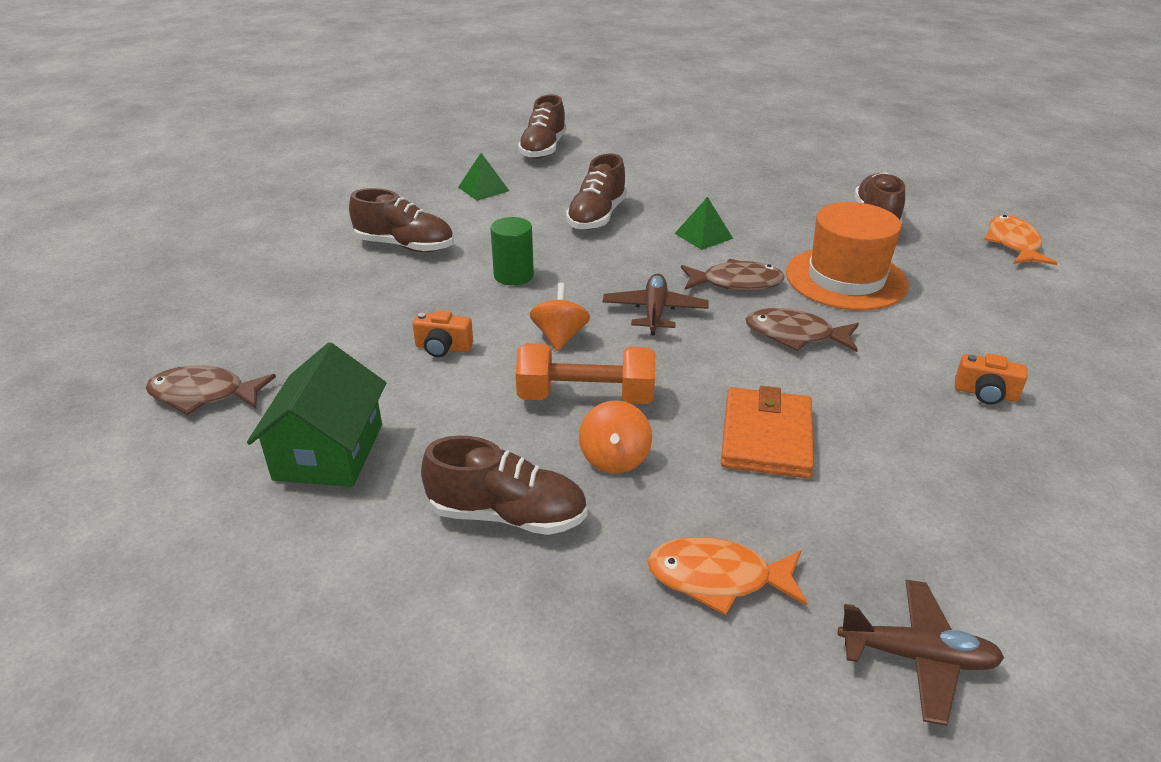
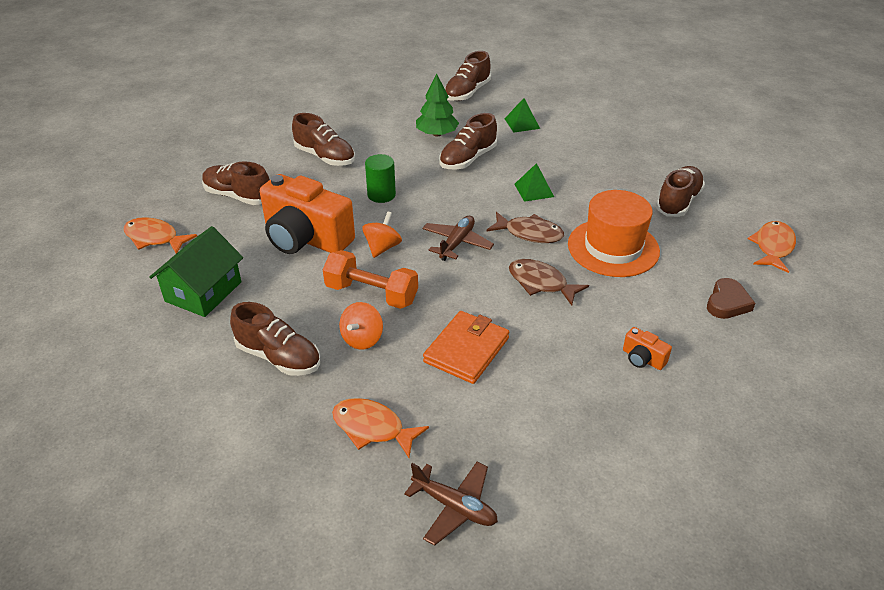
camera: 20 degrees right, 5 degrees up
(204, 395) = (155, 238): brown fish -> orange fish
(307, 315) = (238, 196): none -> brown shoe
(443, 348) = (305, 238): orange camera -> orange camera, size x2.45
(483, 189) = (403, 120): green pyramid -> green pyramid (522, 123)
(537, 197) = (437, 134): none -> green tree
(1020, 310) = (727, 303): none -> brown heart

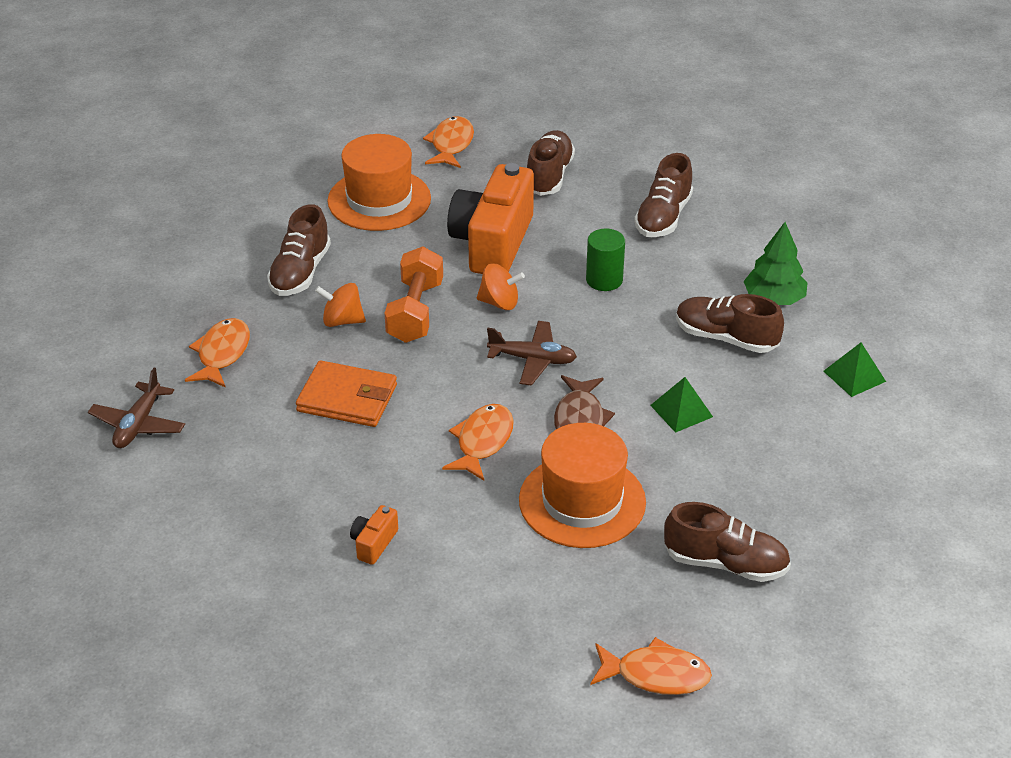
camera: 75 degrees right, 0 degrees up
(203, 291) = (379, 200): green house -> orange hat
(467, 93) = (910, 307): brown shoe -> none
(541, 283) = (482, 442): brown fish -> orange fish
(727, 303) = (506, 622): brown heart -> none

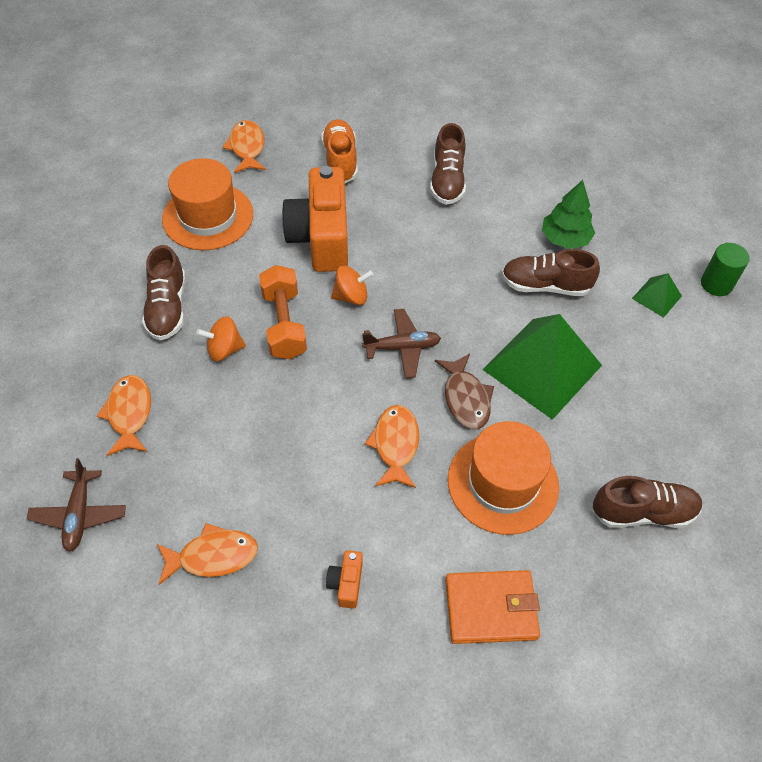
camera: 20 degrees left, 15 degrees up
(347, 398) = (261, 431): orange wallet -> orange wallet (491, 608)
(549, 176) = (340, 161): brown shoe -> orange shoe
(604, 280) = (426, 252): green cylinder -> green cylinder (716, 284)
(656, 675) = (639, 648): orange fish -> orange fish (213, 556)
(681, 411) = (542, 367): green pyramid -> green pyramid, size x2.22

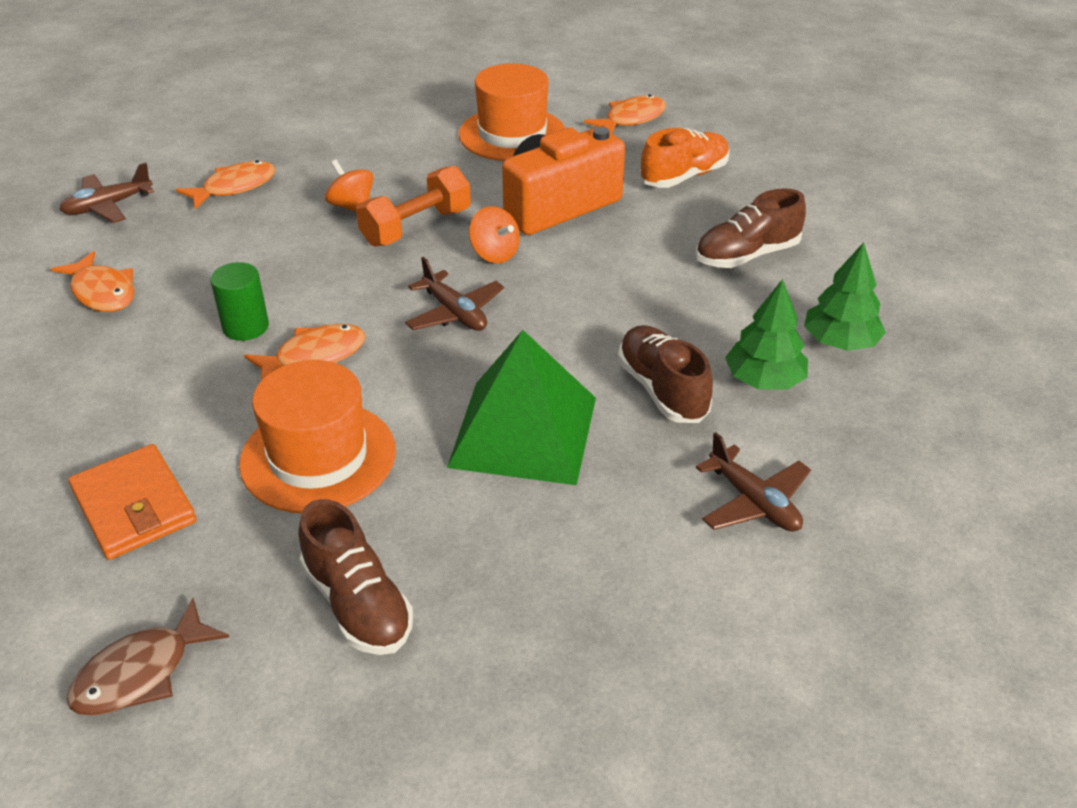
camera: 60 degrees right, 15 degrees down
(167, 308) = (375, 158): brown shoe -> none
(346, 583) = (113, 386): orange camera -> none
(465, 398) = (421, 385): brown fish -> brown fish (141, 673)
(553, 190) = (840, 342): none -> green tree
(656, 297) = (754, 502): green pyramid -> brown plane
(716, 284) = (851, 561): green cylinder -> green cylinder (245, 327)

